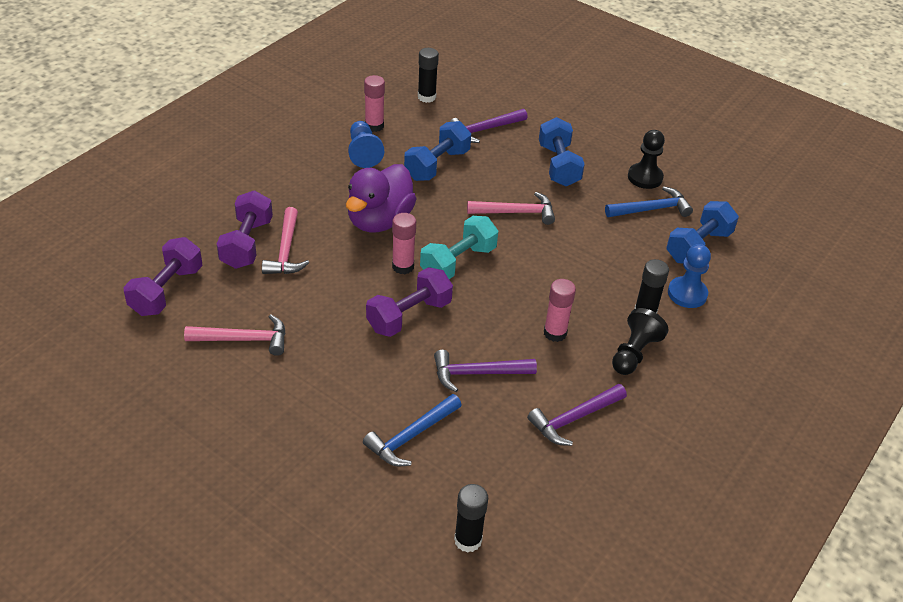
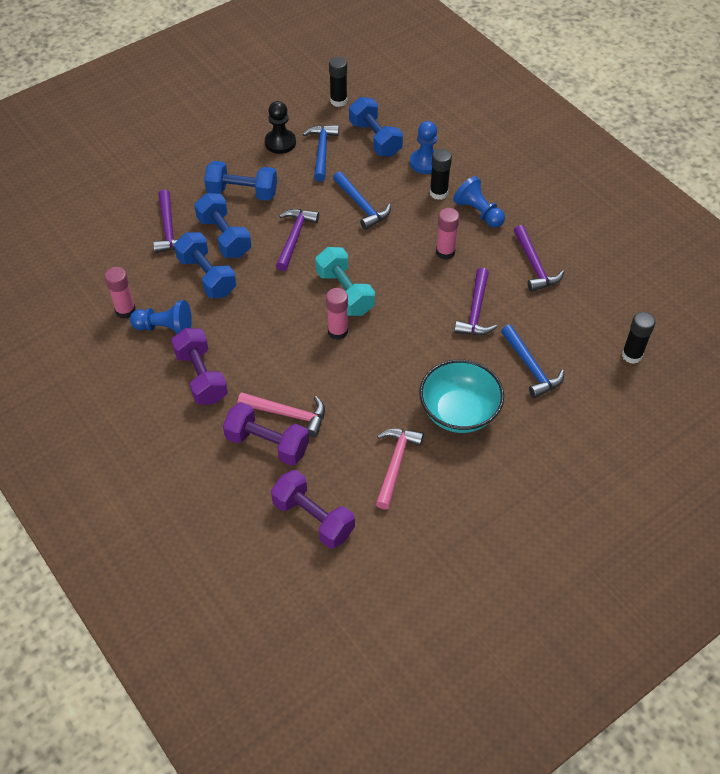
camera: 70 degrees left, 10 degrees up
(325, 380) = (459, 412): none -> turquoise bowl
(379, 220) = (270, 335): purple duck -> none
(409, 316) = (399, 340): purple dumbbell -> purple dumbbell (201, 377)
(426, 97) = (97, 260): black glue stick -> black glue stick (338, 101)
(492, 166) = (224, 237): none -> blue dumbbell
(516, 212) = (294, 238): pink hammer -> purple hammer
(589, 253) = (361, 205): none -> blue hammer
(634, 353) = (478, 212): black pawn -> blue pawn

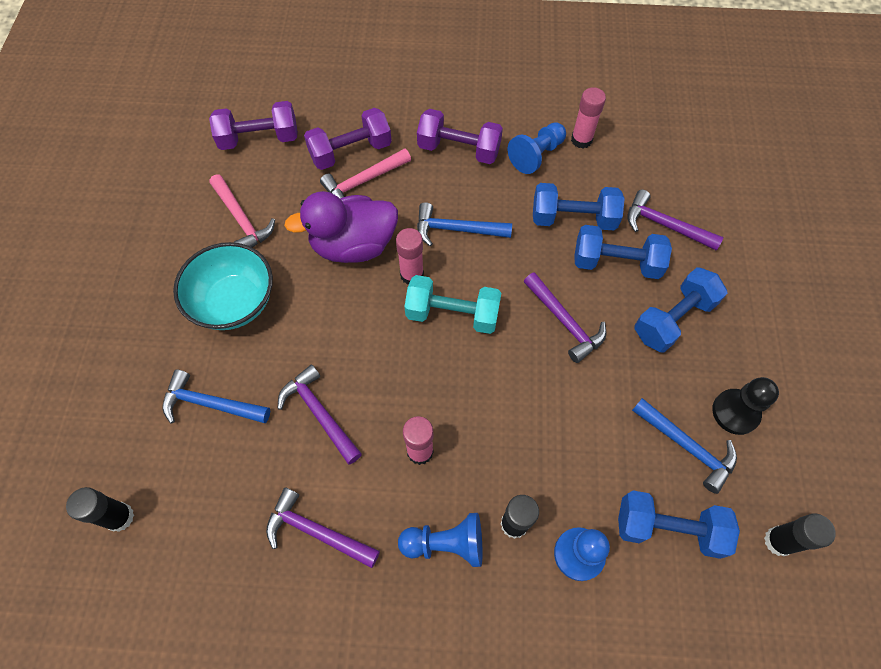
camera: 130 degrees right, 10 degrees up
(348, 379) = (353, 245): none -> purple duck
(361, 205) = (561, 421): blue hammer -> blue hammer (456, 229)

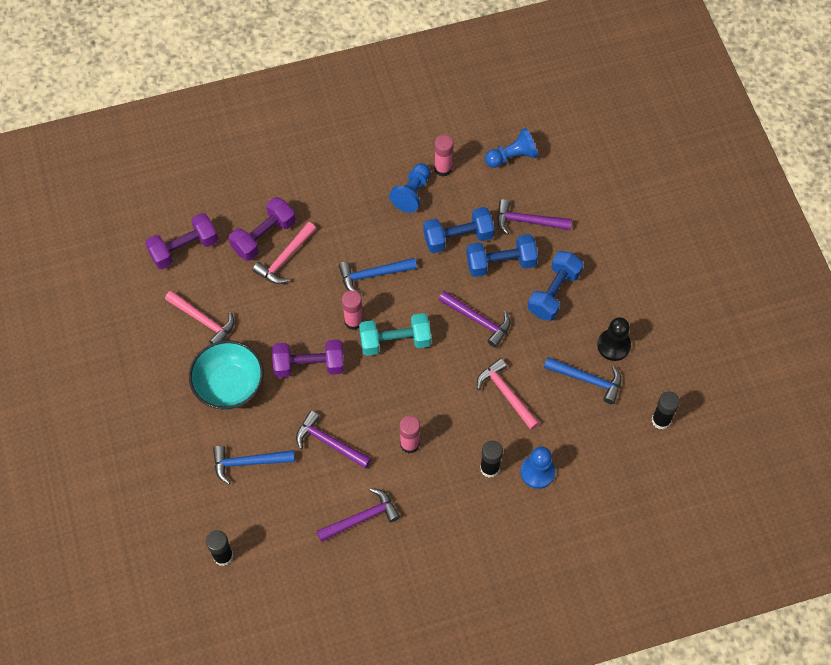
camera: 20 degrees left, 0 degrees up
(317, 531) = (361, 518): purple hammer -> purple hammer turned 150 degrees clockwise
(353, 245) = (300, 313): purple duck -> none
(446, 543) = (449, 495): blue pawn -> blue pawn (512, 156)
(459, 149) = (349, 207): purple dumbbell -> purple dumbbell (309, 365)
(570, 429) = (506, 394): none -> pink hammer
(668, 528) = (589, 436): blue dumbbell -> none

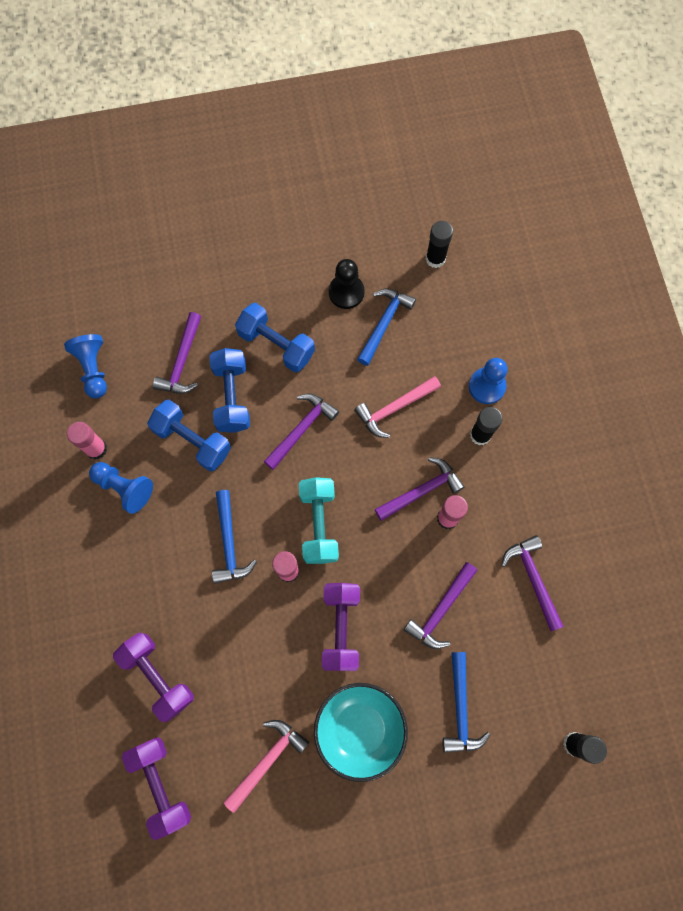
camera: 85 degrees left, 10 degrees up
(285, 258) = (193, 650): pink hammer -> none
(432, 421) = (421, 491): none -> purple hammer
(458, 238) = (192, 440): blue dumbbell -> blue dumbbell turned 45 degrees counterclockwise

